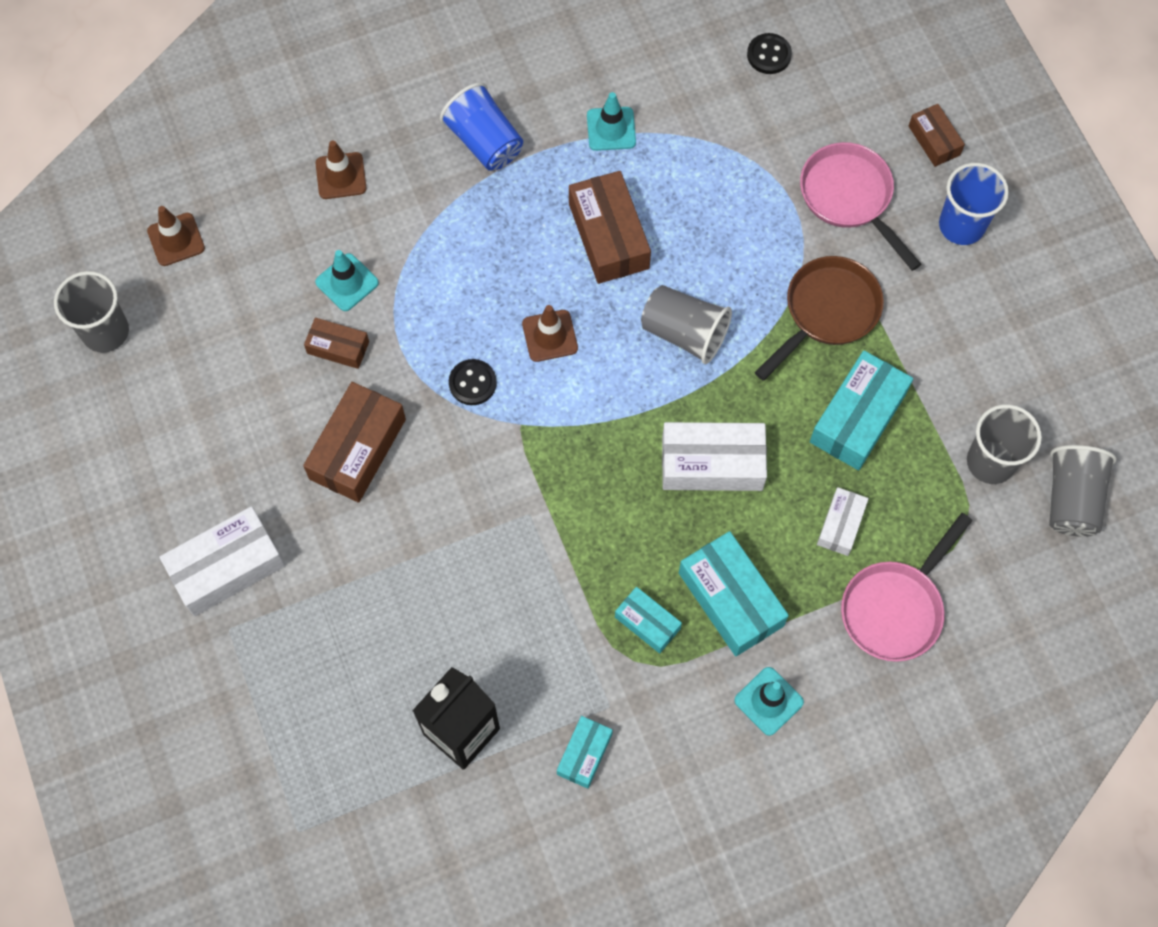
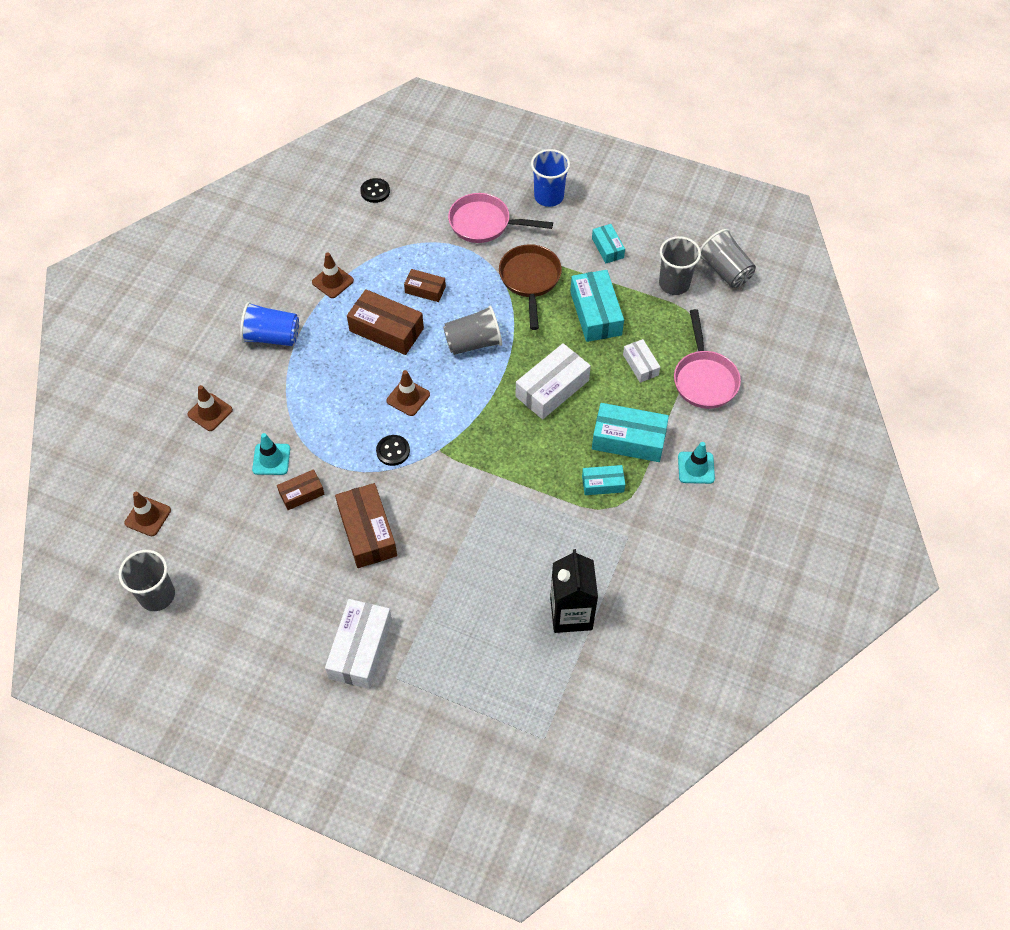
camera: 45 degrees left, 10 degrees down
(584, 754) = (641, 568): turquoise box -> turquoise box (607, 248)
(611, 129) = (332, 281): turquoise traffic cone -> brown traffic cone
(934, 140) = (495, 170): brown box -> brown box (425, 290)

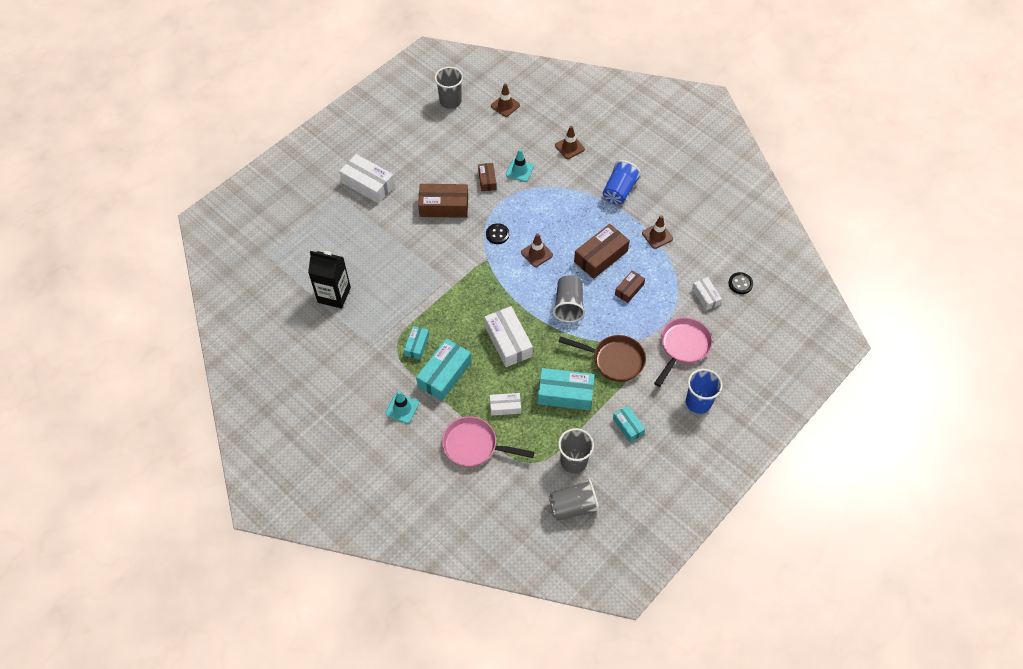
camera: 110 degrees right, 0 degrees up
(406, 218) = (705, 296): none -> white box
(607, 248) = (628, 426): turquoise box -> turquoise box turned 60 degrees clockwise

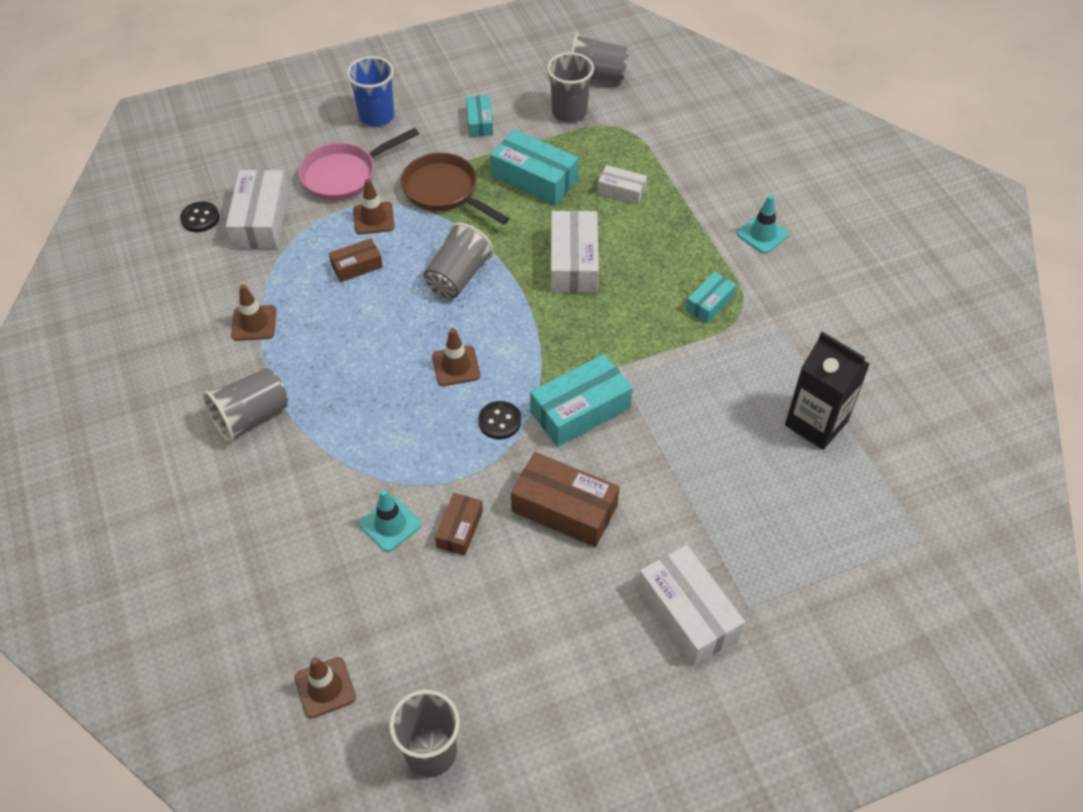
camera: 155 degrees left, 5 degrees down
(444, 374) = (685, 253): turquoise box -> turquoise box (580, 410)
(474, 446) = (683, 165): pink pan -> none
(569, 147) = (270, 535): brown traffic cone -> brown traffic cone (373, 218)
(600, 256) = (362, 325): brown box -> none
(619, 191) = (251, 416): blue cup -> grey cup
(705, 296) = (261, 220): white box -> white box, size x1.77

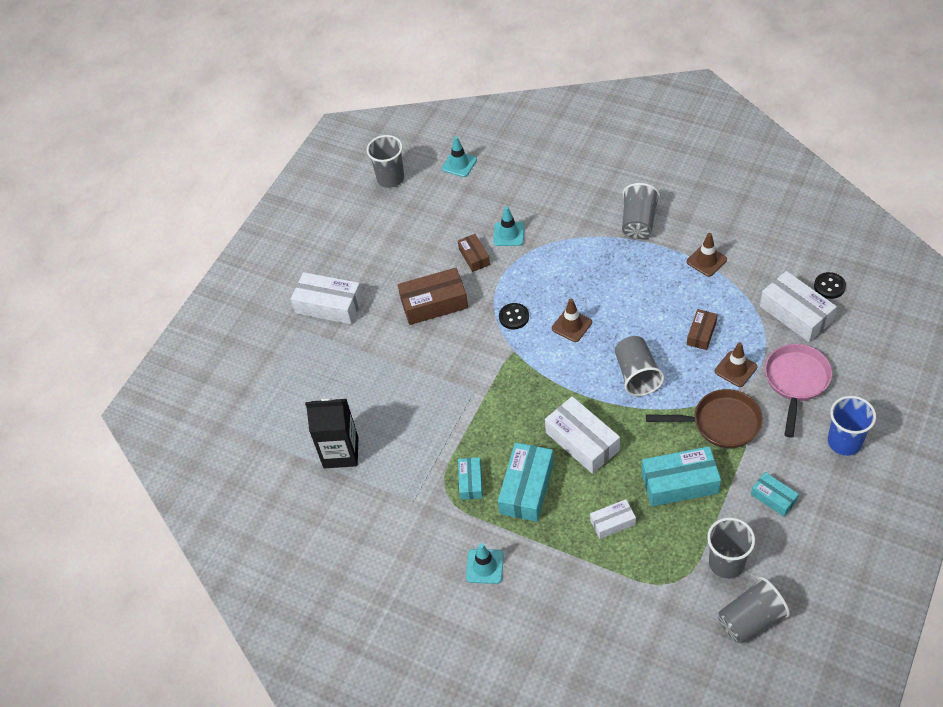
camera: 145 degrees right, 0 degrees up
(325, 687) = (459, 164): brown traffic cone -> turquoise traffic cone
(580, 410) = (478, 356): turquoise box -> turquoise box (527, 488)

